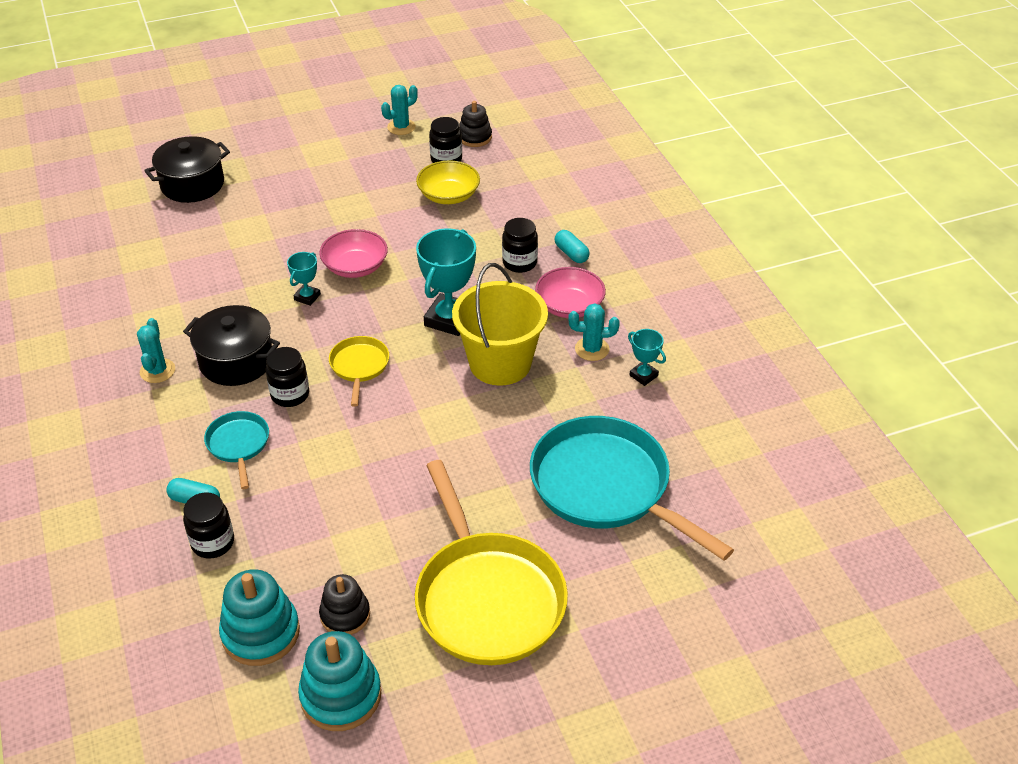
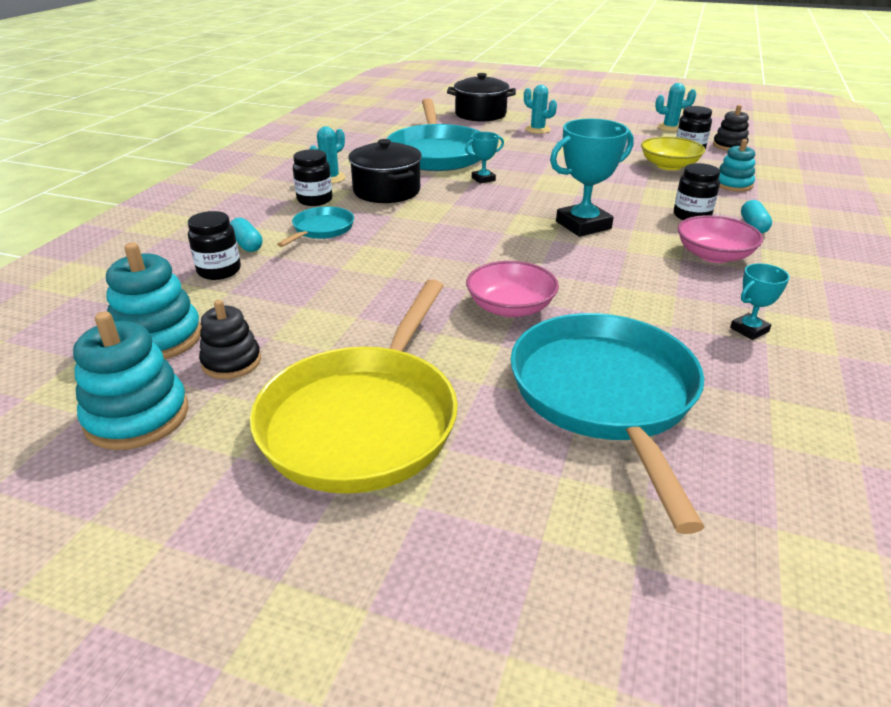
camera: 40 degrees right, 10 degrees down
(220, 277) = (436, 153): none -> turquoise pan
(290, 395) = (397, 219): black jar -> black jar (315, 200)
(355, 267) = (541, 176): pink bowl -> pink bowl (510, 307)
(359, 366) = (470, 224): yellow pan -> none
(500, 363) = (597, 265): yellow bucket -> none
(519, 201) = (733, 185): none -> turquoise stacking toy
(592, 349) = (706, 290): turquoise cactus -> turquoise cactus (537, 130)
(643, 375) = (749, 330): turquoise trophy -> turquoise trophy turned 60 degrees clockwise

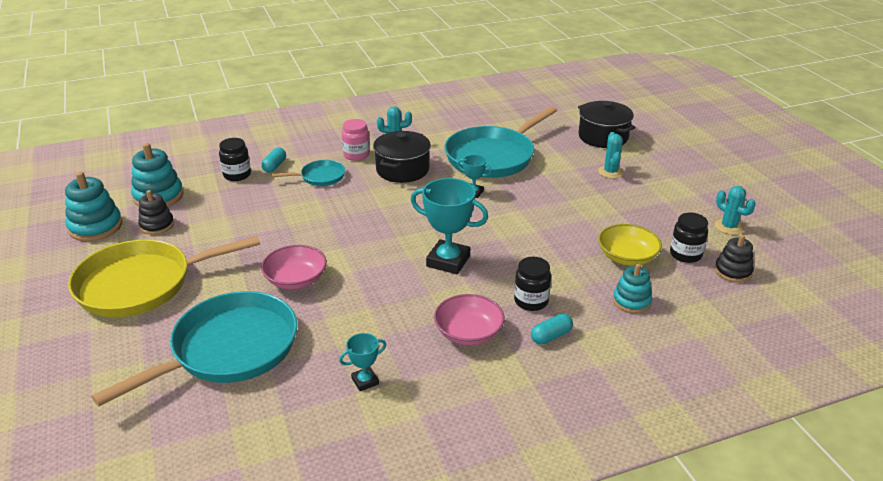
camera: 50 degrees right, 0 degrees up
(315, 200) = (356, 155): black jar -> pink jar
(749, 330) = (365, 381): turquoise trophy -> turquoise trophy turned 45 degrees counterclockwise

